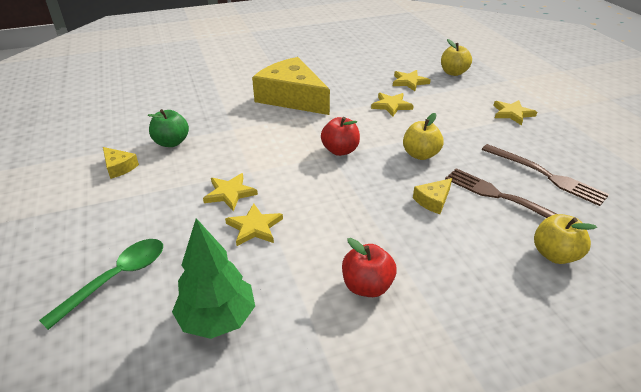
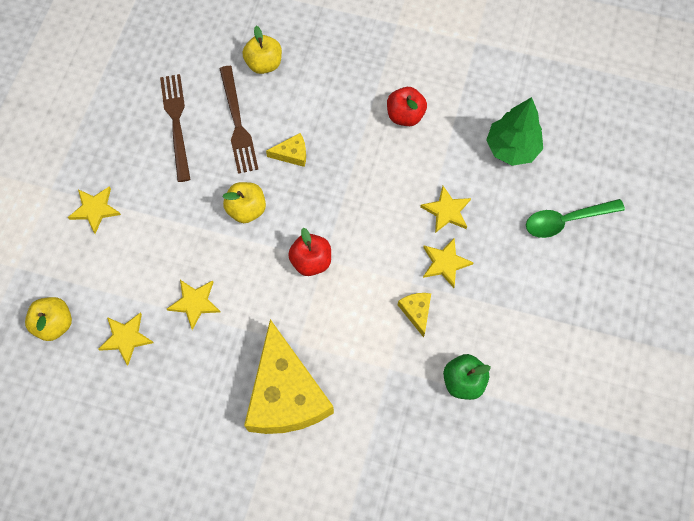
camera: 145 degrees left, 30 degrees up
(119, 167) = (529, 367): yellow cheese -> yellow cheese (416, 312)

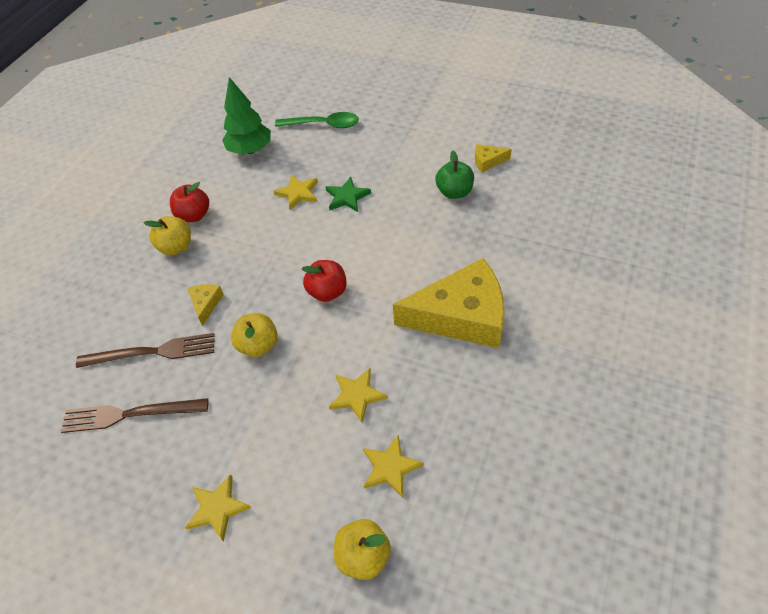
camera: 80 degrees left, 15 degrees down
(264, 64) = (89, 326): yellow apple -> yellow apple (176, 247)
(416, 312) = (389, 218): yellow cheese -> yellow cheese (487, 161)
(445, 263) = (347, 197): yellow star -> green star
(566, 220) = (323, 125): green spoon -> green spoon turned 75 degrees counterclockwise

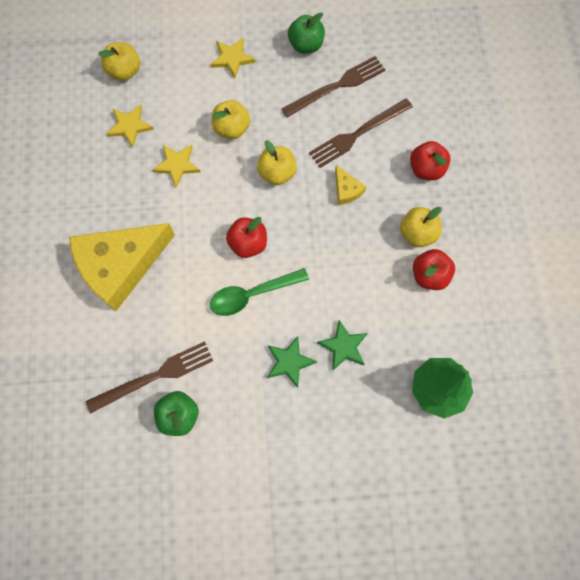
camera: 150 degrees right, 20 degrees up
(120, 485) = (306, 45): none -> green apple
(121, 294) = (426, 169): none -> red apple
(274, 413) = (232, 128): none -> yellow apple
(298, 193) = (343, 346): yellow star -> green star
(323, 125) = (379, 467): green spoon -> green spoon (252, 294)
(463, 222) = (155, 376): none -> brown fork
(487, 161) = (158, 481): yellow cheese -> none

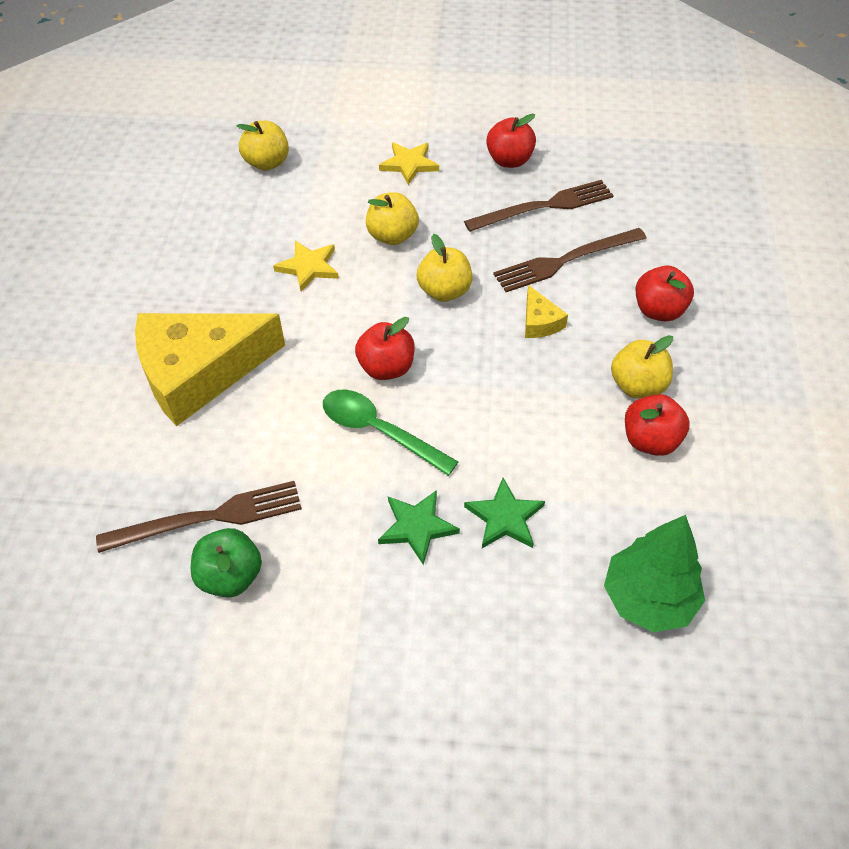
camera: 10 degrees right, 20 degrees down
(130, 126) = (257, 219): yellow star -> none
(252, 294) = (379, 431): green spoon -> green spoon turned 45 degrees clockwise
(306, 45) = (509, 160): green apple -> red apple

